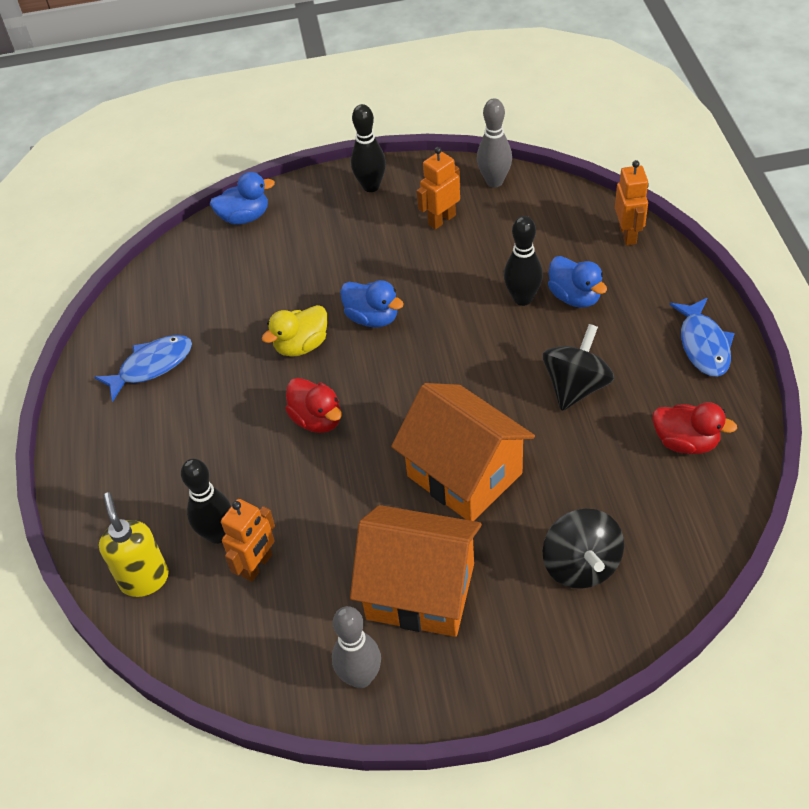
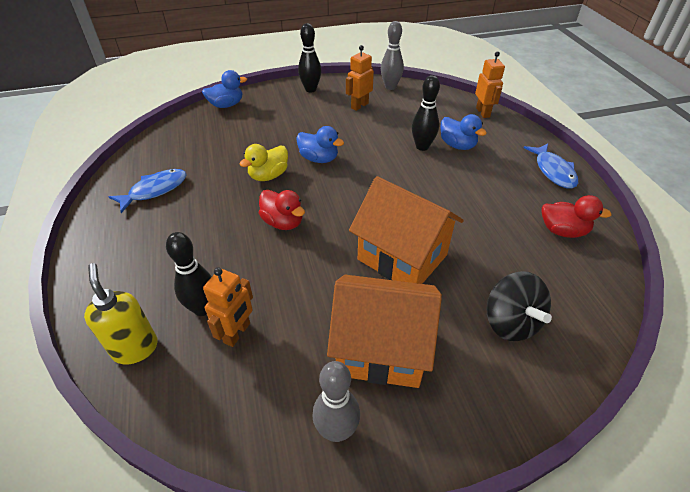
camera: 10 degrees left, 5 degrees down
(576, 387) = (472, 197): black spinning top -> none

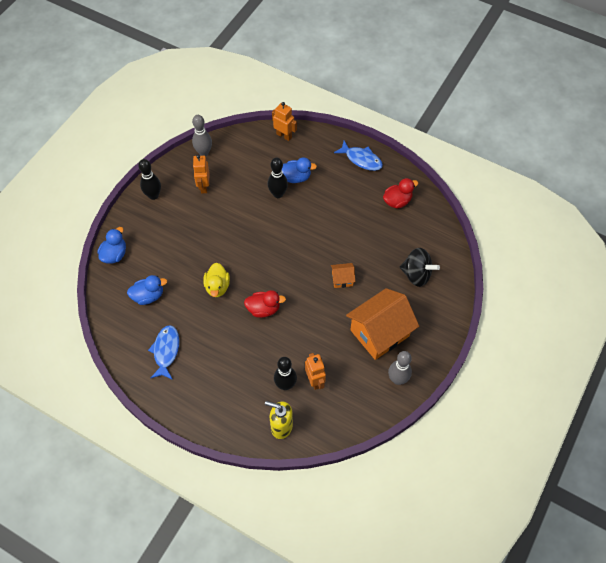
camera: 45 degrees left, 15 degrees up
(319, 159) = (230, 251): blue duck -> blue duck (148, 296)
(402, 257) = (342, 279): orange house -> orange house, size x0.44

